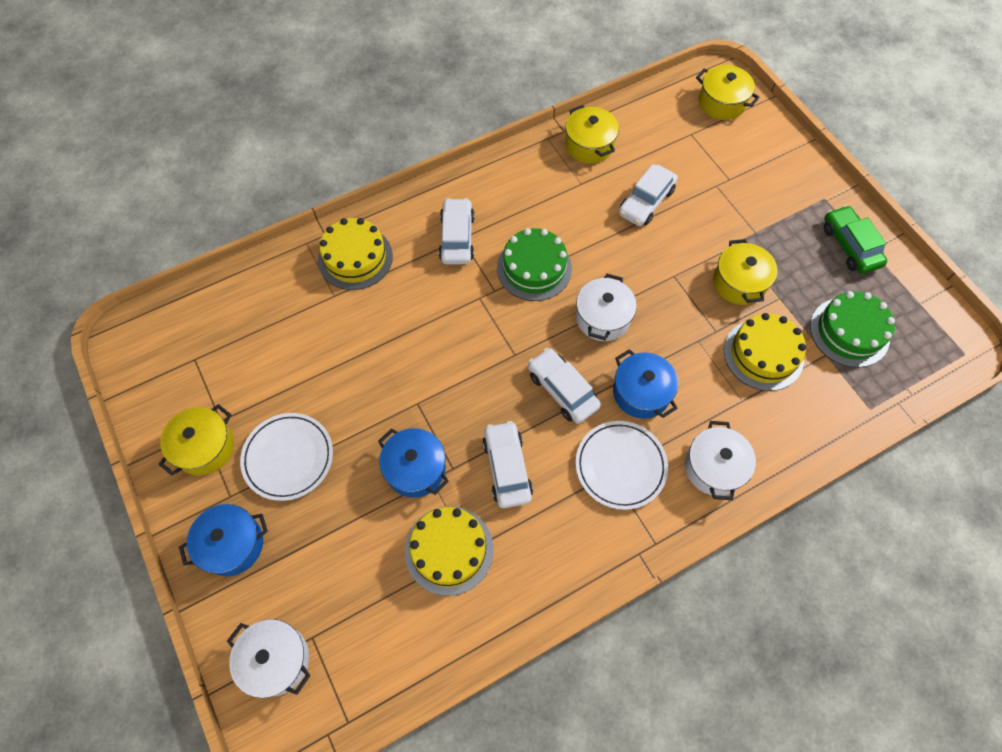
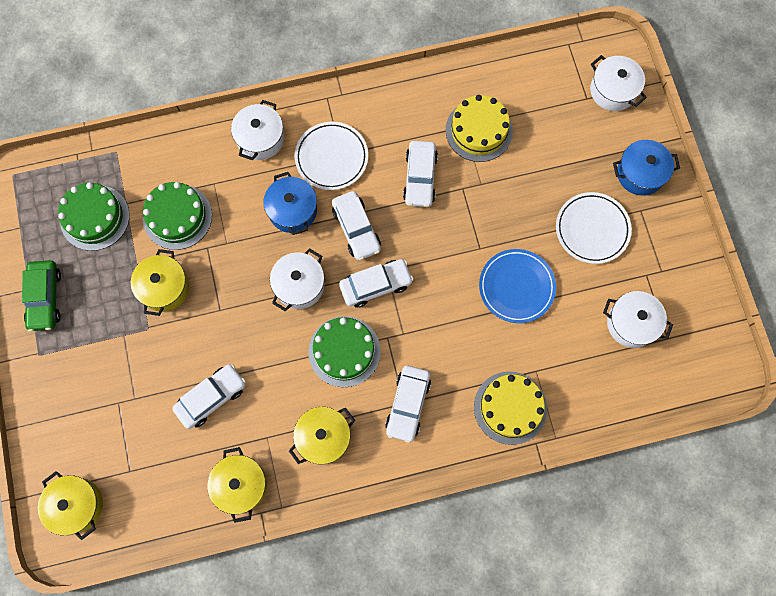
camera: 165 degrees left, 10 degrees up
(205, 447) = (659, 255): yellow pot -> yellow pot (323, 437)
(235, 365) = (631, 323): none -> white pot
(368, 372) = (516, 287): none -> blue plate
(415, 469) = (492, 195): blue pot -> none
(522, 337) = (376, 285): none -> white car
(763, 354) = (177, 217): yellow cake -> green cake

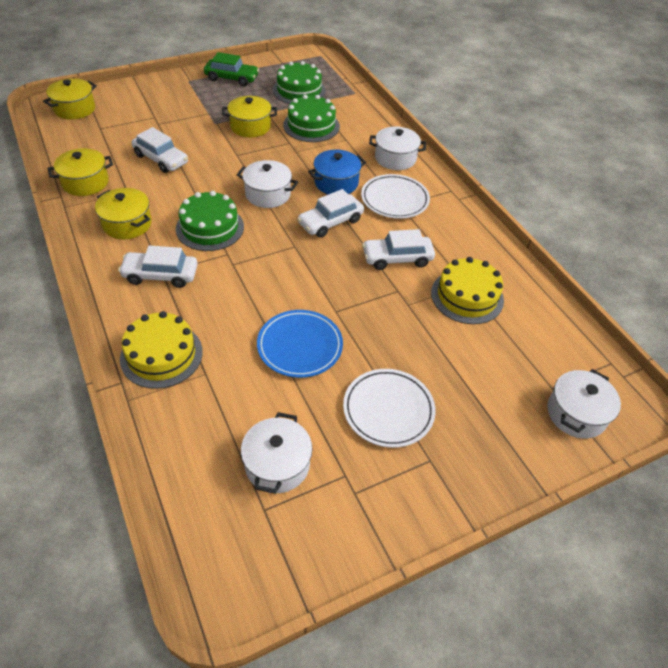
camera: 75 degrees right, 25 degrees down
(45, 298) = (231, 78): green car -> green car turned 150 degrees counterclockwise
(376, 285) = (278, 240): white car -> none
(640, 174) = (479, 454): blue pot -> none

